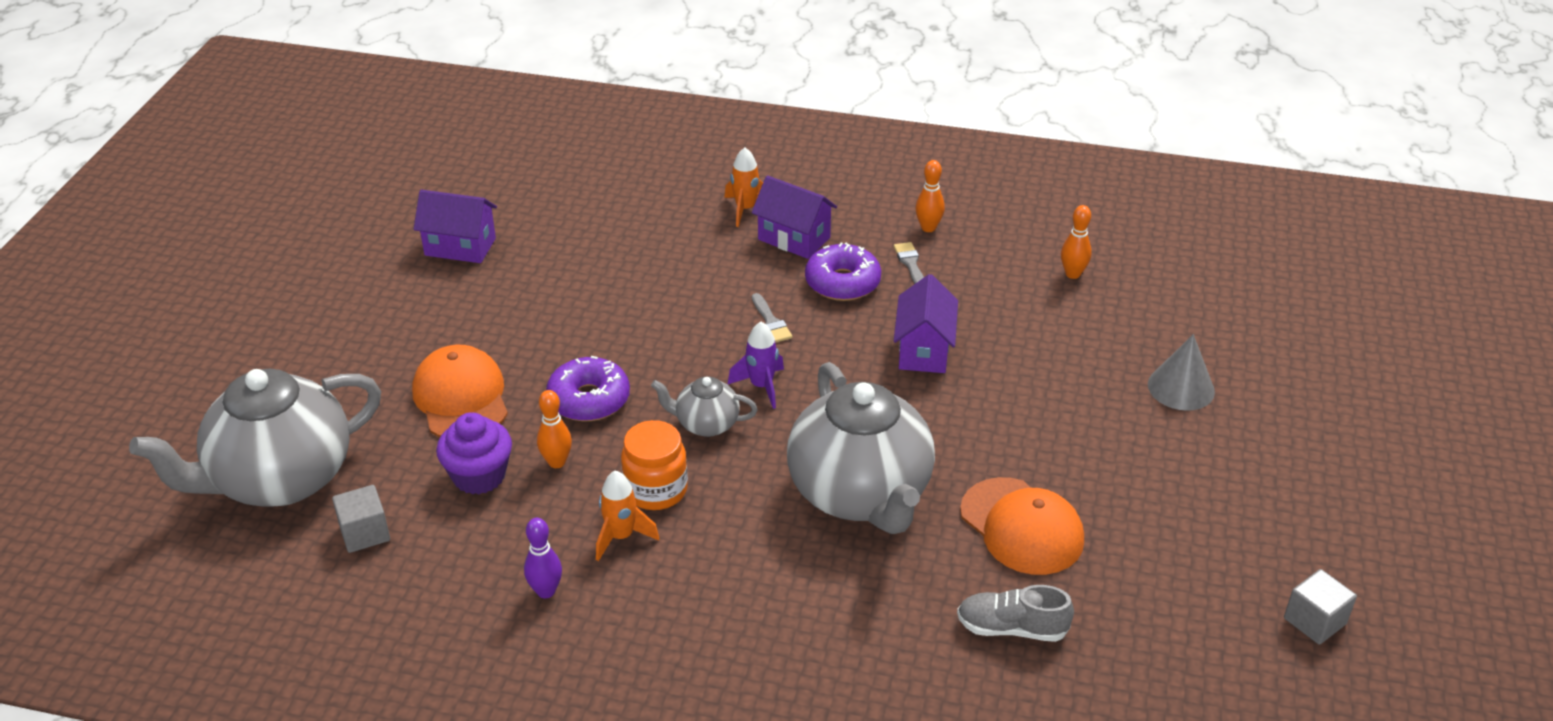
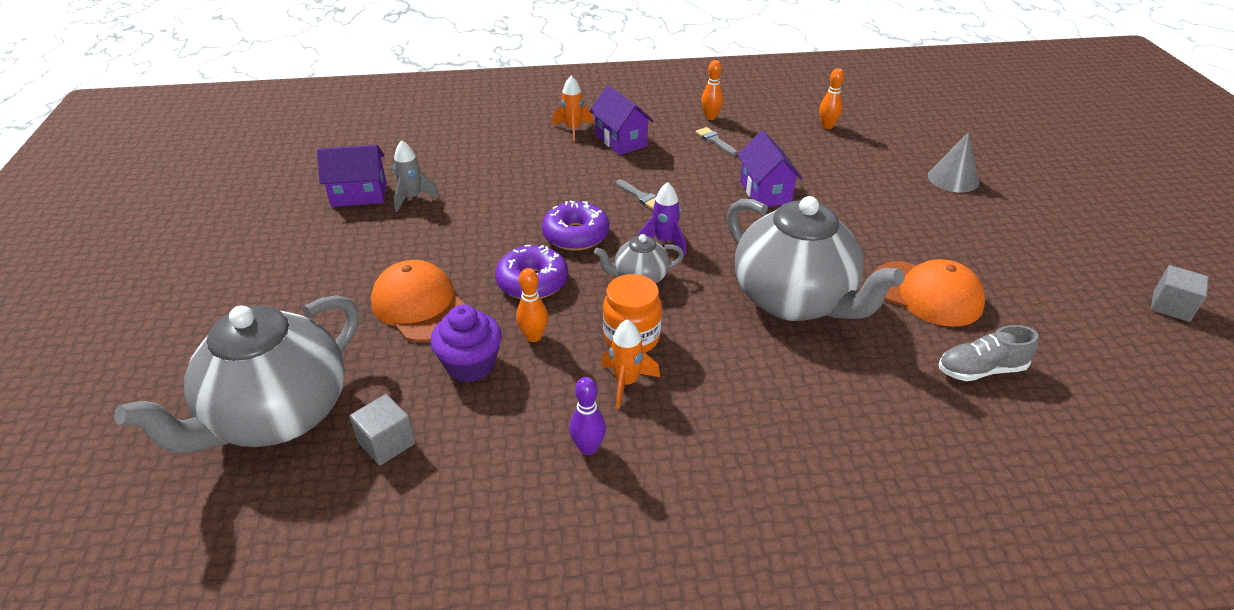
camera: 20 degrees left, 0 degrees up
(515, 264) = (413, 198): none -> grey rocket
(794, 238) = (621, 141): purple house -> purple house turned 45 degrees clockwise
(842, 282) = (675, 161): purple donut -> purple donut (576, 235)

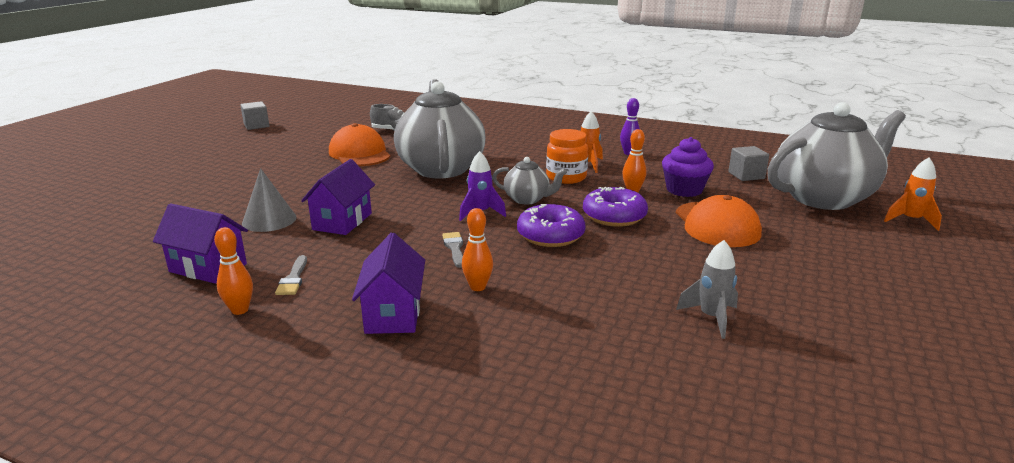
camera: 150 degrees left, 15 degrees down
(359, 195) = (788, 343): purple house -> purple house (208, 268)
(573, 129) = (432, 353): orange rocket -> orange rocket (910, 220)
(827, 126) = (156, 257): orange bowling pin -> orange bowling pin (478, 287)
(953, 179) = (187, 191): grey cone -> grey cone (269, 220)

